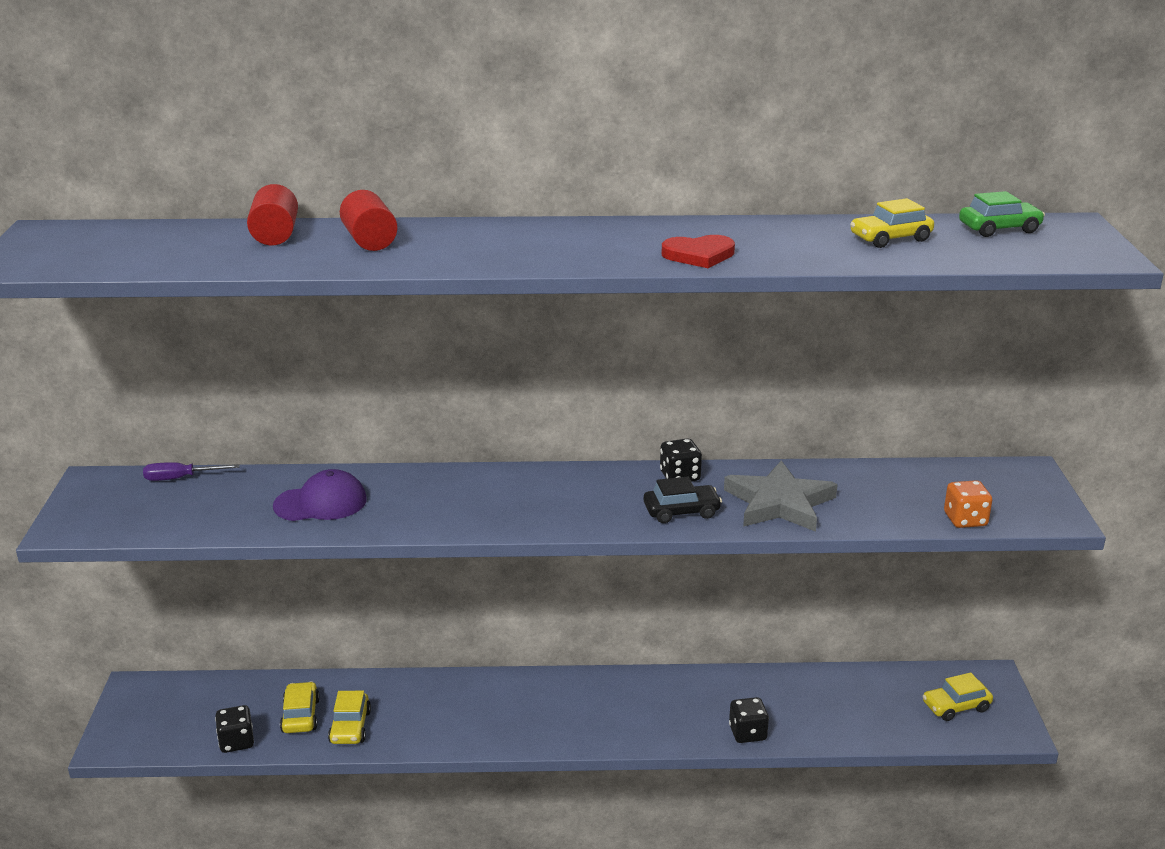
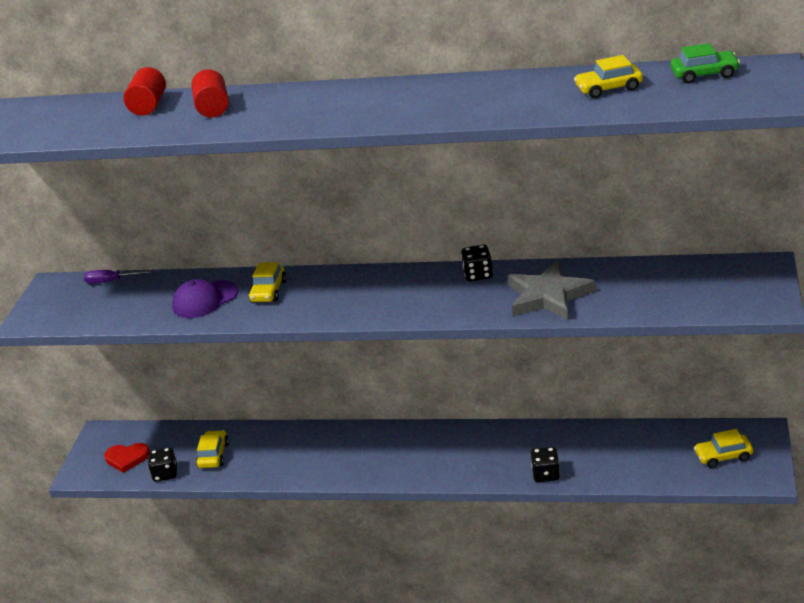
camera: 15 degrees right, 5 degrees up
(321, 503) = (205, 300): purple cap -> purple cap turned 150 degrees clockwise
(350, 727) = (247, 464): yellow car -> yellow car (268, 291)
(681, 511) = (469, 304): black car -> none
(699, 255) = (449, 111): red heart -> red heart (127, 458)
(965, 520) = (693, 309): orange dice -> none

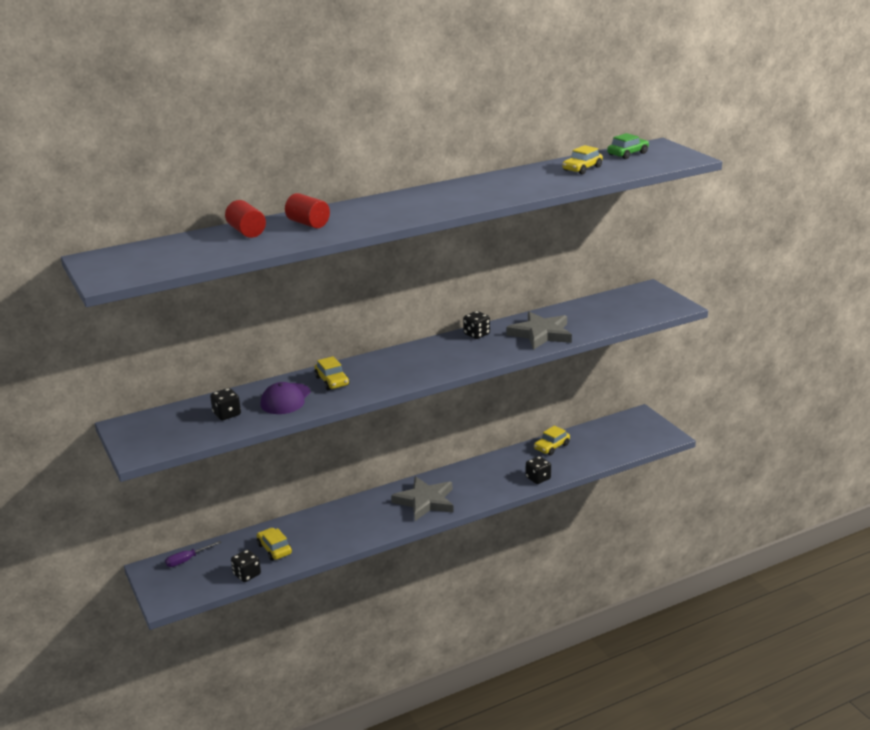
camera: 40 degrees left, 5 degrees down
(111, 281) = (180, 409): purple screwdriver -> purple screwdriver (187, 560)
(127, 458) = (198, 577): red heart -> none
(139, 300) = (227, 414): none -> black dice
(400, 456) = (425, 501): none -> grey star
(723, 456) = (633, 434): yellow car -> yellow car (551, 447)

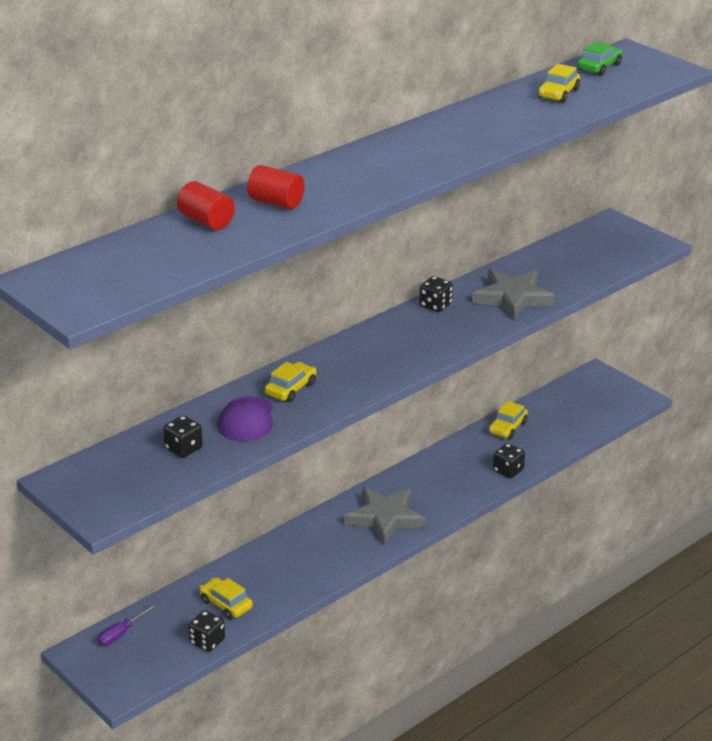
camera: 15 degrees left, 5 degrees up
(332, 381) = (291, 389): yellow car -> yellow car turned 105 degrees counterclockwise

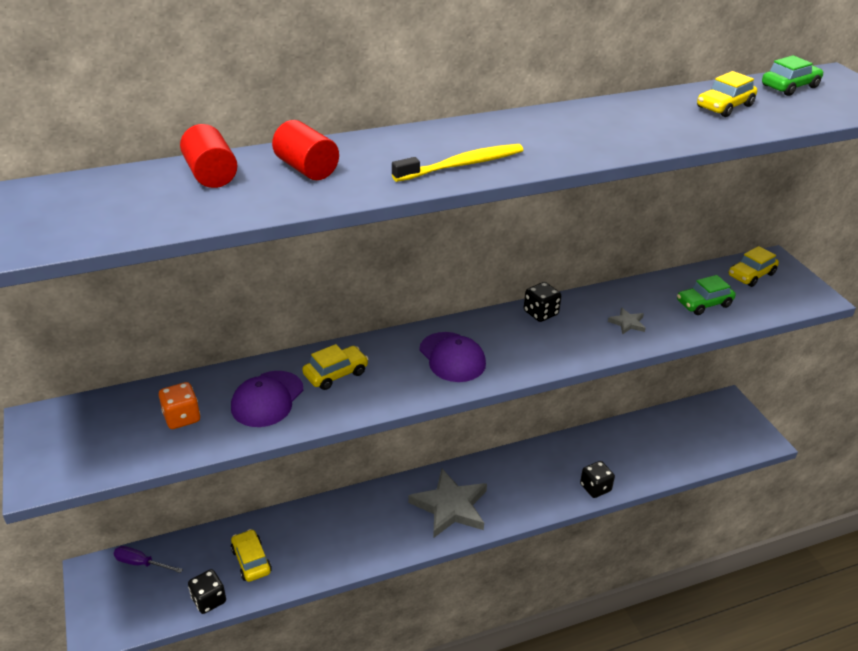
camera: 20 degrees right, 5 degrees up
(121, 633) = (141, 563): purple screwdriver -> purple screwdriver turned 45 degrees clockwise
(183, 449) = (182, 417): black dice -> orange dice
(381, 355) = (452, 357): none -> purple cap
(391, 177) = (462, 165): none -> yellow toothbrush
(507, 427) = (615, 438): yellow car -> yellow car (751, 275)
(513, 297) = (627, 323): grey star -> grey star, size x0.42
(568, 268) = (703, 303): none -> green car

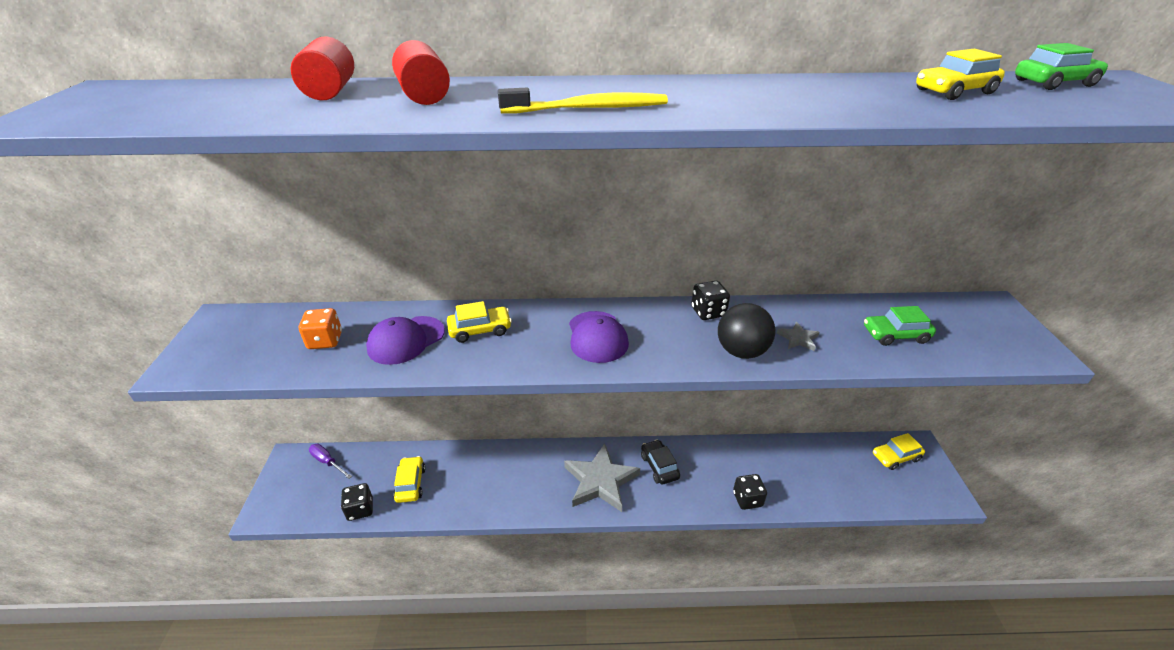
camera: 20 degrees right, 0 degrees up
(502, 478) = (659, 466): none -> black car
(585, 345) = (741, 351): none -> black ball
(751, 275) = (963, 315): yellow car -> yellow car (895, 457)

